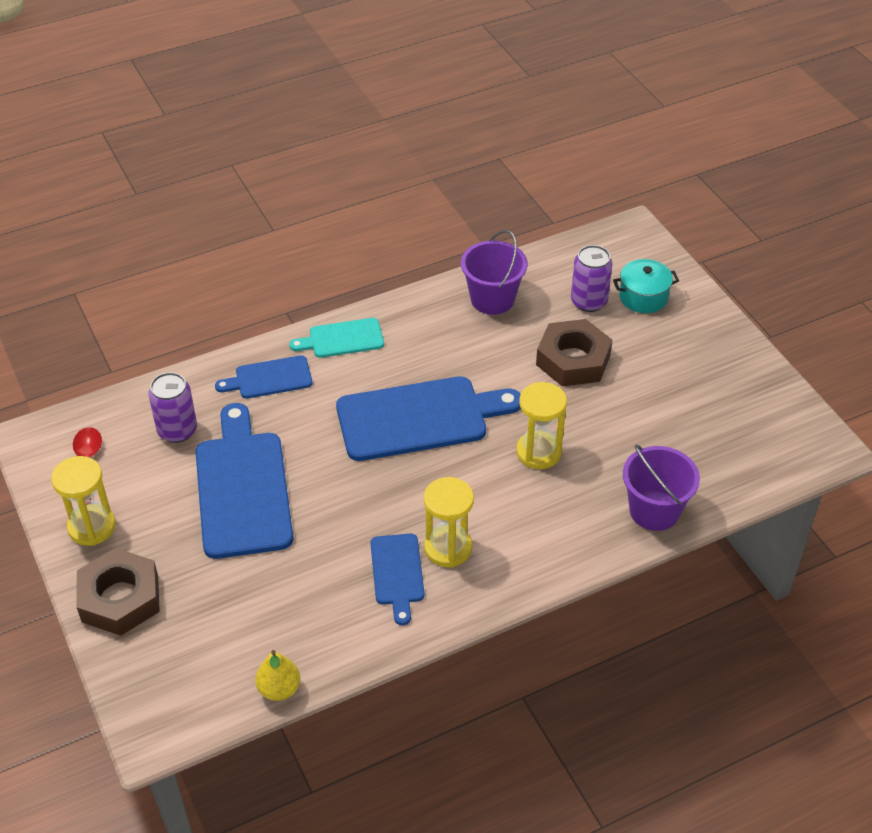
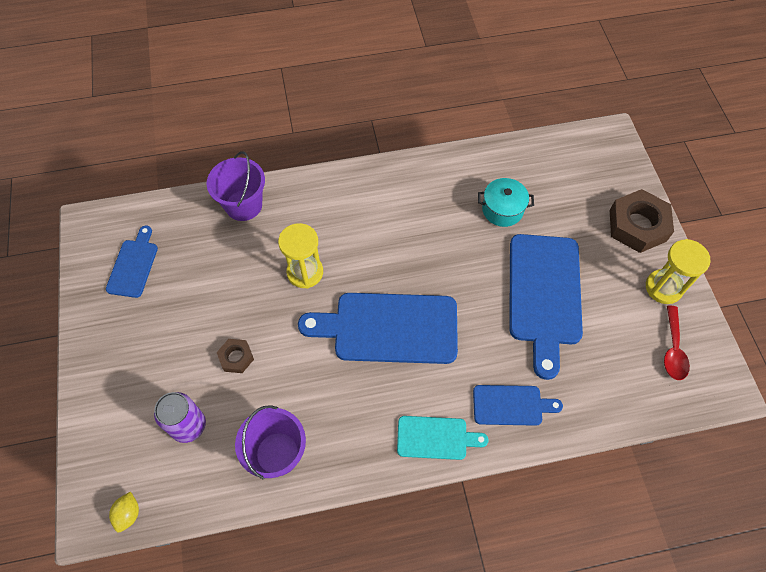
camera: 165 degrees left, 15 degrees up
(177, 430) = (597, 365): purple can -> none
(279, 689) = (531, 144): yellow pear -> none
(397, 573) = (440, 200): blue cutting board -> blue cutting board (133, 265)
(448, 548) = (400, 210): yellow hourglass -> none
(573, 360) = (236, 357): brown nut -> brown nut, size x0.52
(603, 239) = (128, 514): none -> yellow lemon
(643, 297) = (135, 418): turquoise pot -> turquoise pot (502, 210)

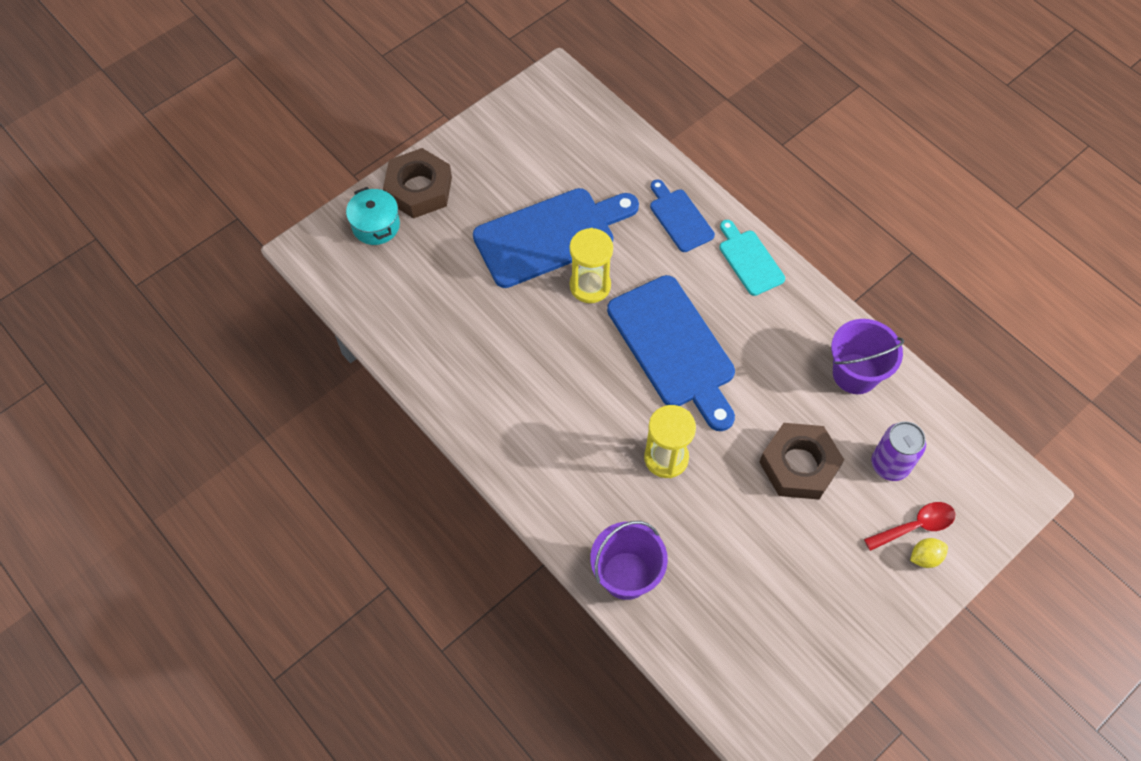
camera: 120 degrees left, 0 degrees up
(128, 514) = (994, 461): yellow lemon -> yellow lemon (925, 557)
(133, 265) = (778, 644): blue cutting board -> none
(236, 357) = (799, 465): brown nut -> brown nut, size x1.94
(502, 210) = (470, 311): turquoise pot -> turquoise pot (376, 225)
(663, 288) = (481, 147): yellow hourglass -> yellow hourglass (590, 286)
(673, 349) = (543, 122): red spoon -> red spoon (915, 526)

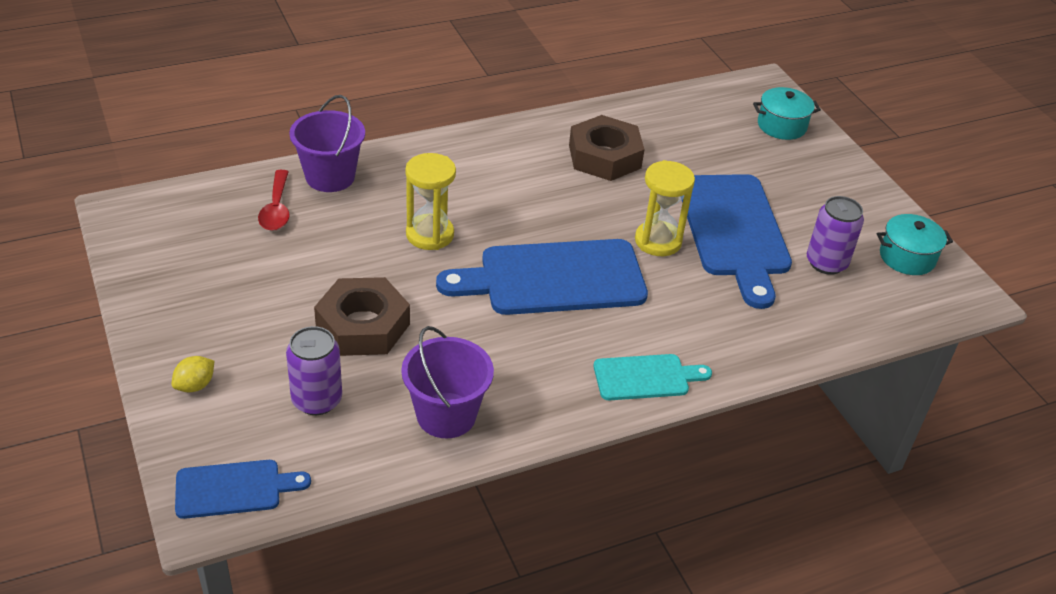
camera: 105 degrees right, 20 degrees down
(419, 189) = (821, 160): brown nut -> brown nut (605, 156)
(528, 119) = (907, 257): none -> turquoise pot
(561, 169) = (826, 263): none -> purple can
(679, 218) = (728, 337): blue cutting board -> blue cutting board (234, 489)
(915, 526) = (233, 392): red spoon -> red spoon (276, 209)
(925, 557) = (195, 385): yellow lemon -> yellow lemon turned 45 degrees clockwise

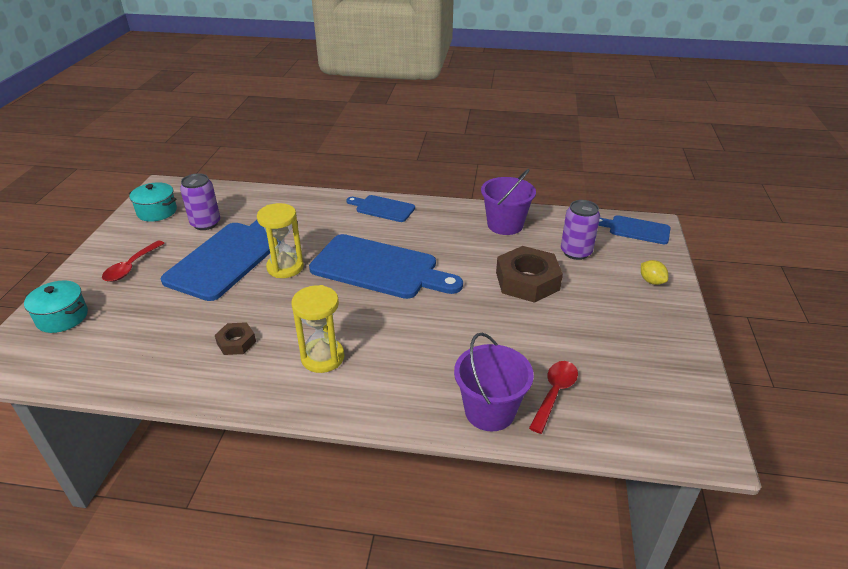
camera: 145 degrees left, 5 degrees down
(195, 385) = (651, 281): yellow lemon -> yellow lemon turned 75 degrees clockwise
(430, 235) = (439, 325): yellow hourglass -> yellow hourglass (322, 357)
(605, 156) = (236, 342): brown nut -> brown nut, size x0.52
(646, 377) = (382, 208): turquoise cutting board -> blue cutting board
(809, 185) = (131, 267): none -> red spoon

